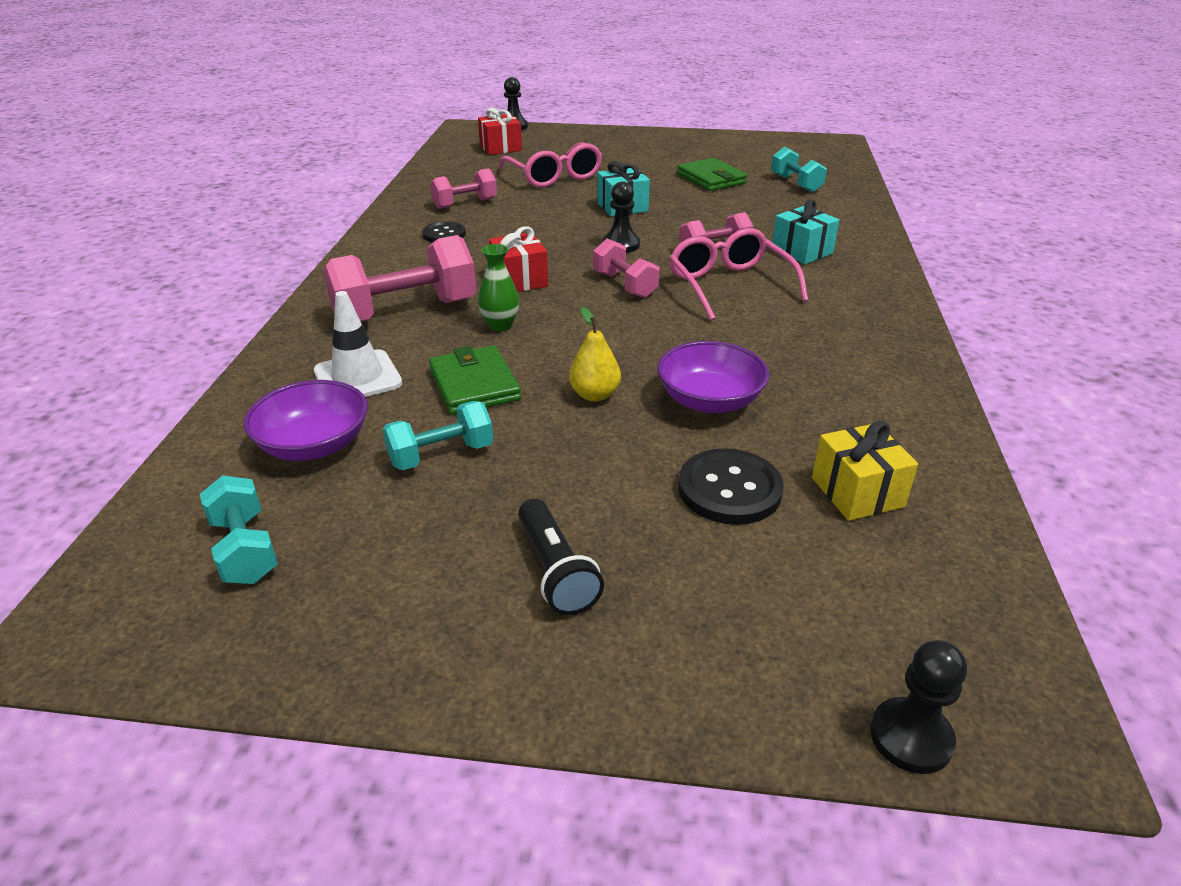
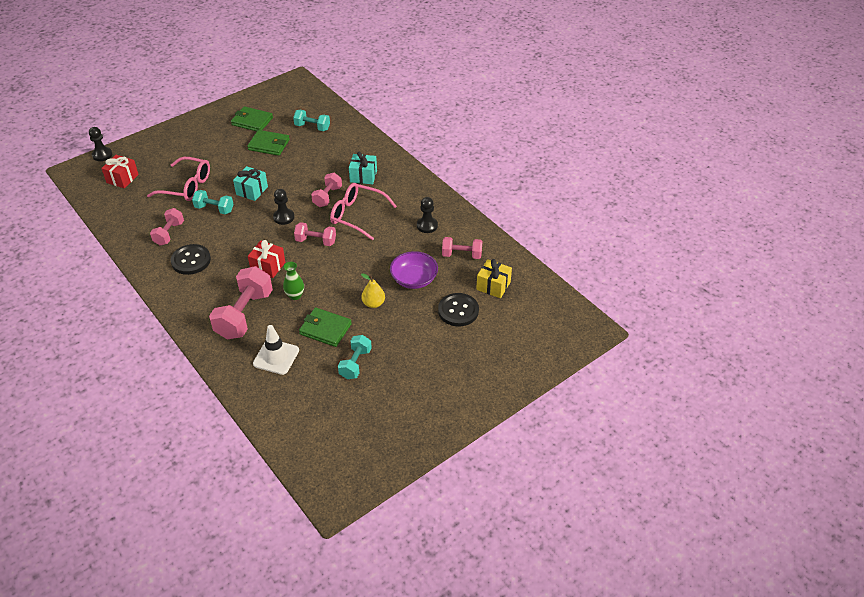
camera: 45 degrees left, 10 degrees up
(245, 549) = (343, 439): turquoise dumbbell -> turquoise dumbbell (214, 209)
(314, 444) = (306, 392): purple bowl -> none
(444, 234) = (191, 260): black button -> black button, size x1.51
(555, 571) = (442, 373): black flashlight -> none
(722, 155) = (252, 121): none -> green wallet
(848, 413) = (461, 255): none -> pink dumbbell
(911, 737) = (569, 351): black pawn -> black pawn (427, 225)

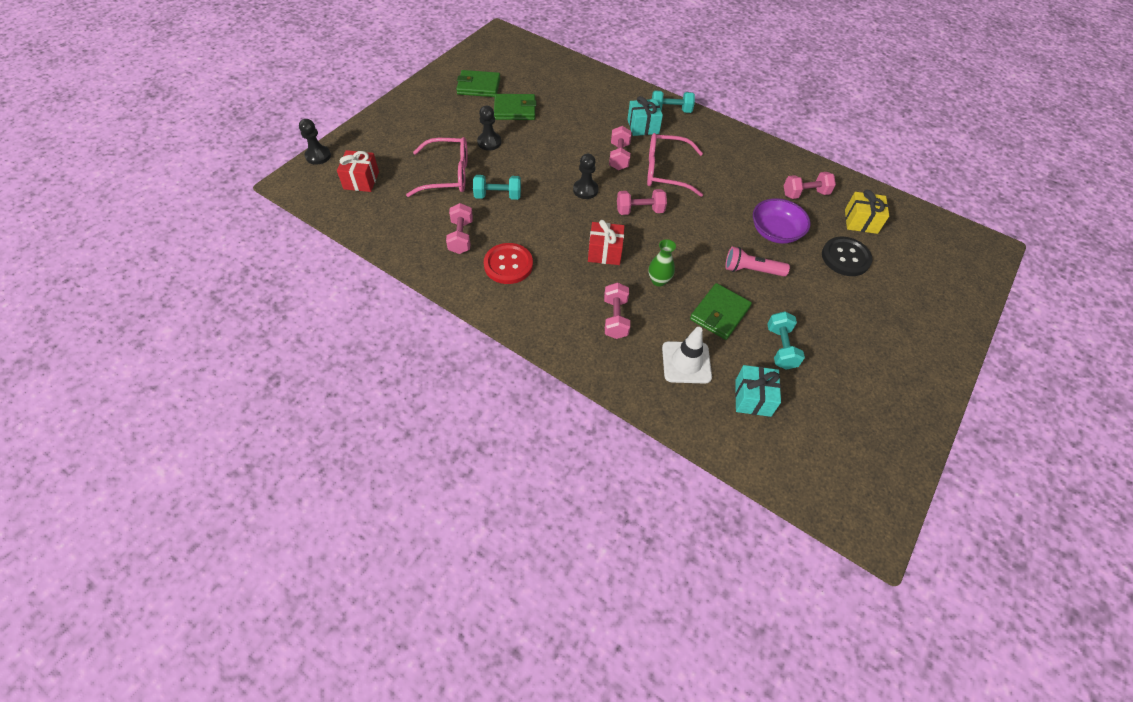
camera: 20 degrees left, 10 degrees up
(191, 260) = (508, 265): black button -> red button
(244, 315) = (615, 318): pink dumbbell -> pink dumbbell, size x0.57
(252, 191) = (528, 166): turquoise gift -> turquoise gift (752, 398)
(312, 127) = (551, 82): turquoise dumbbell -> turquoise dumbbell (670, 110)
(325, 329) = (719, 313): green wallet -> green wallet turned 60 degrees counterclockwise
(373, 303) = (751, 270): yellow pear -> pink flashlight
(427, 225) = (747, 168): black pawn -> black pawn (489, 142)

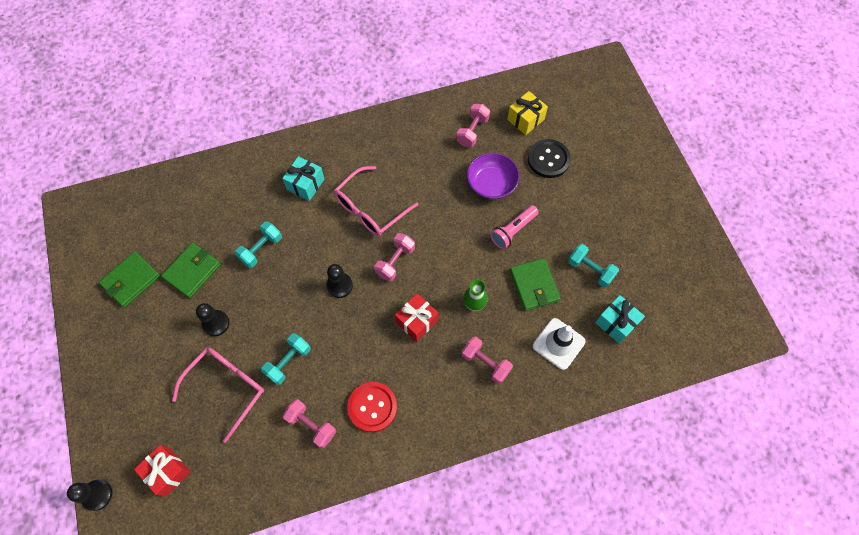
camera: 50 degrees left, 10 degrees up
(619, 157) = (324, 230): pink dumbbell -> none
(670, 110) = (305, 148): turquoise dumbbell -> turquoise dumbbell (261, 249)

